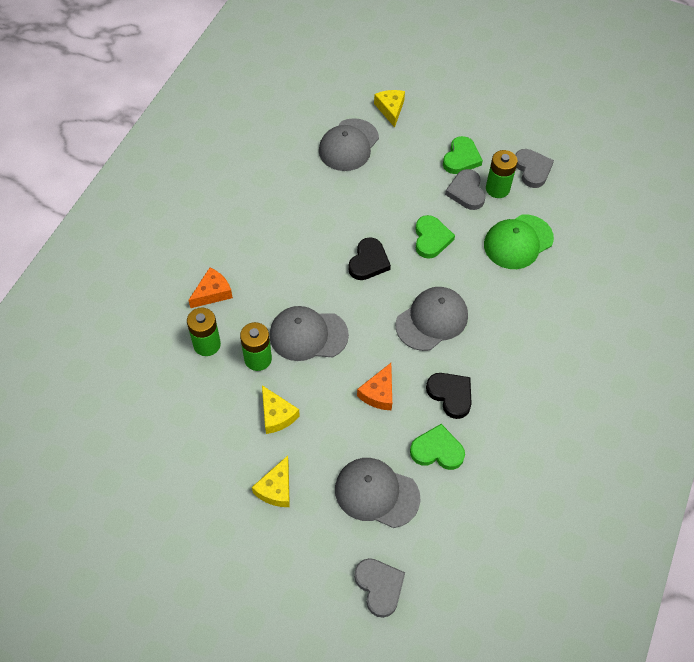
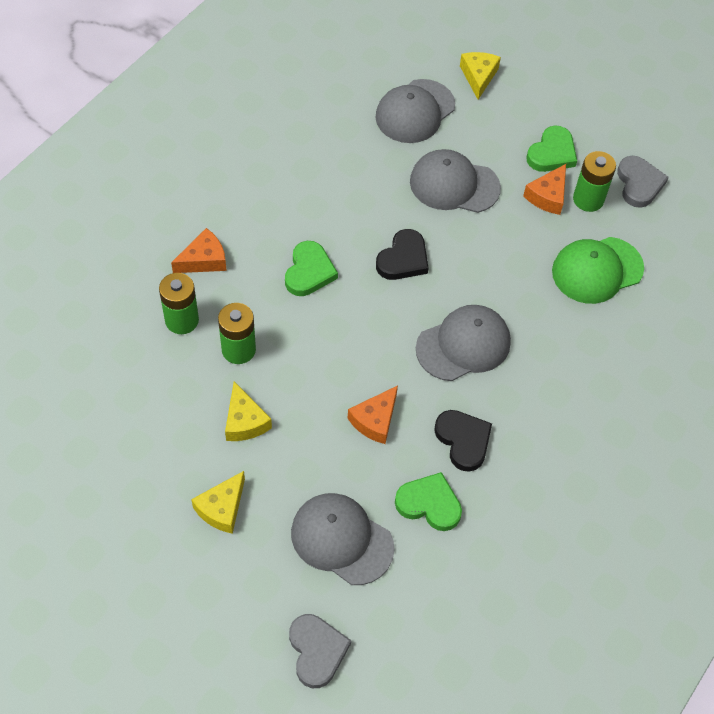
camera: 10 degrees right, 0 degrees up
(308, 335) = (306, 333): grey cap -> grey cap (454, 185)
(431, 239) = (488, 245): green heart -> green heart (309, 272)
(466, 192) = (547, 196): grey heart -> orange cheese

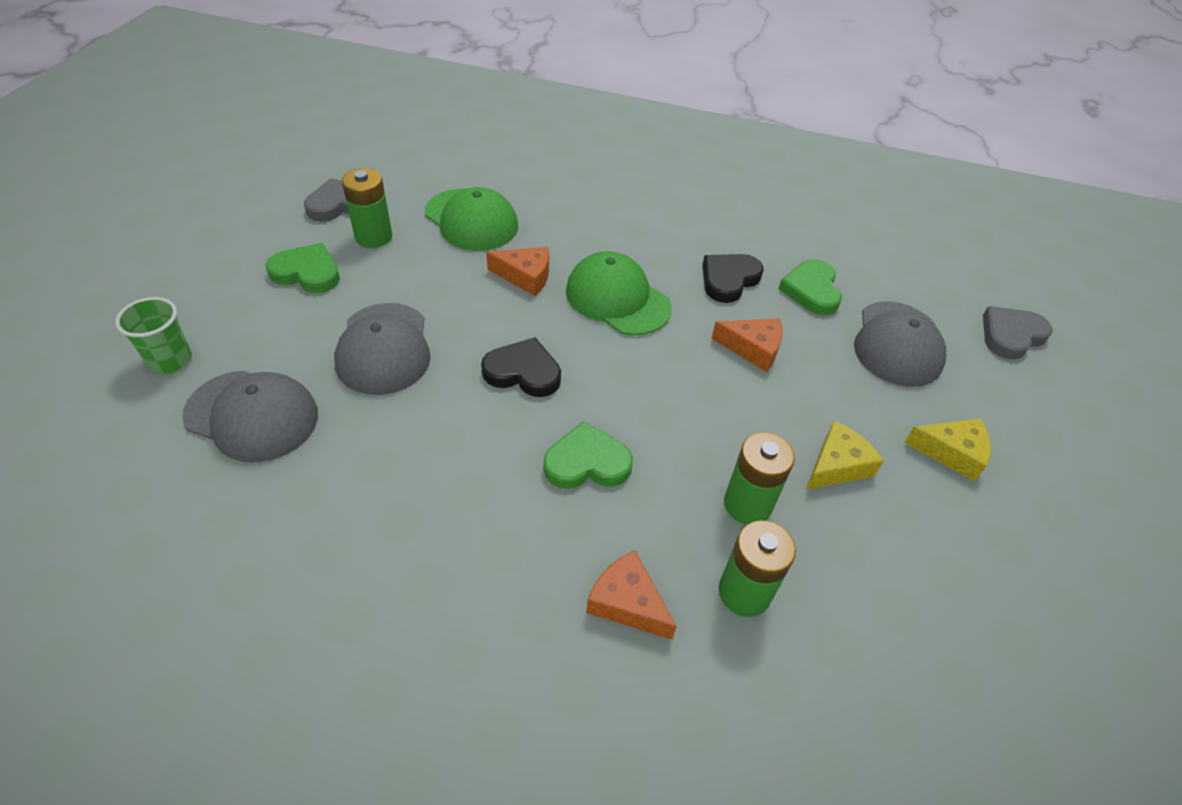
camera: 110 degrees left, 10 degrees down
(463, 345) = (617, 299): grey cap -> green cap
(478, 77) = (170, 360): yellow cheese -> green cup
(547, 196) = (378, 267): orange cheese -> orange cheese (525, 276)

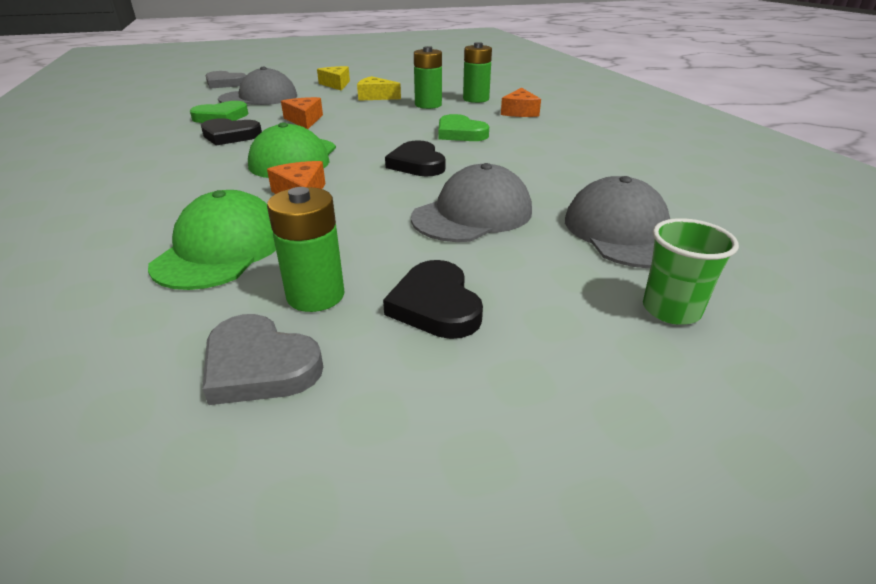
camera: 120 degrees left, 15 degrees down
(307, 272) = (435, 305): green heart -> black heart

